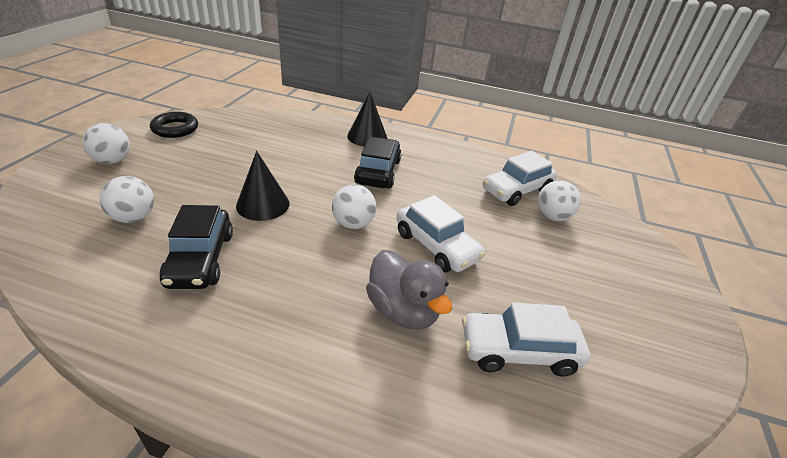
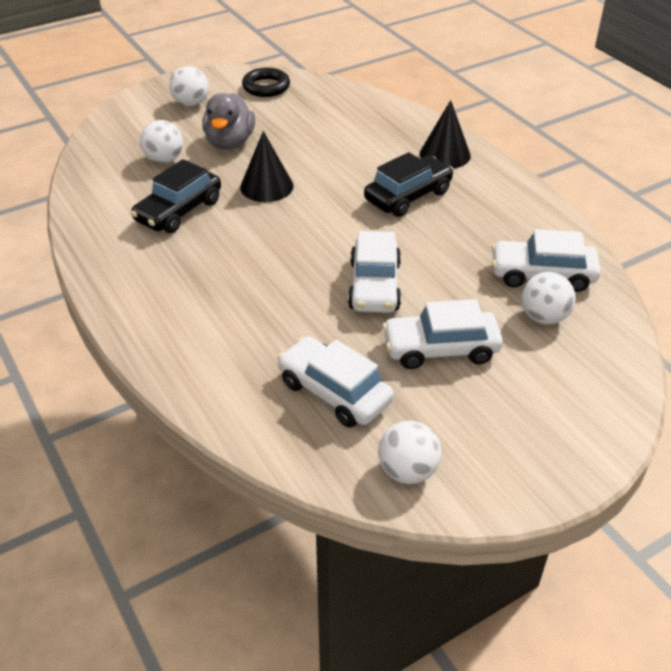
camera: 45 degrees right, 5 degrees up
(353, 224) = (323, 234): white ball -> white ball (407, 471)
(403, 311) = (280, 318): grey duck -> grey duck (230, 142)
(533, 270) = (440, 349): none -> white car

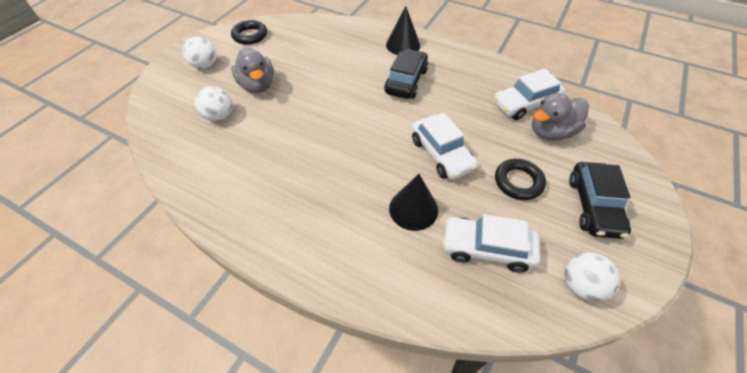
camera: 30 degrees left, 10 degrees up
(179, 211) = (263, 153): black car -> black car (593, 206)
(266, 186) = (310, 109): black cone -> black cone (413, 209)
(440, 349) = (518, 182): white car -> black ring
(543, 317) = (551, 132): white ball -> grey duck

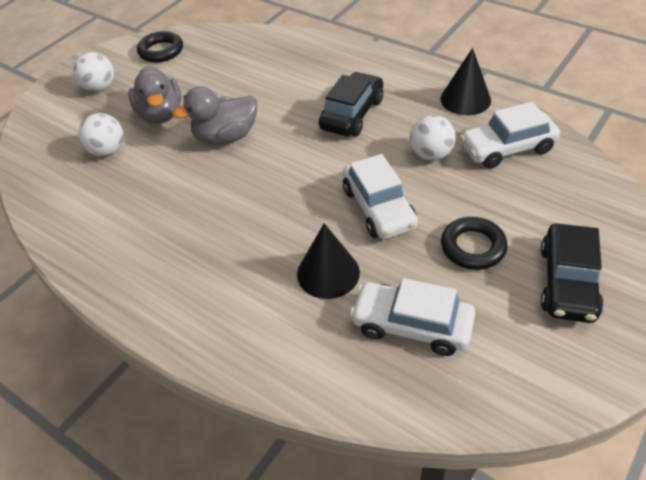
camera: 10 degrees right, 5 degrees down
(403, 45) = (357, 66): black cone -> black cone (465, 99)
(551, 132) = (534, 186): grey duck -> grey duck (226, 137)
(580, 285) = (524, 377): white ball -> white ball (430, 154)

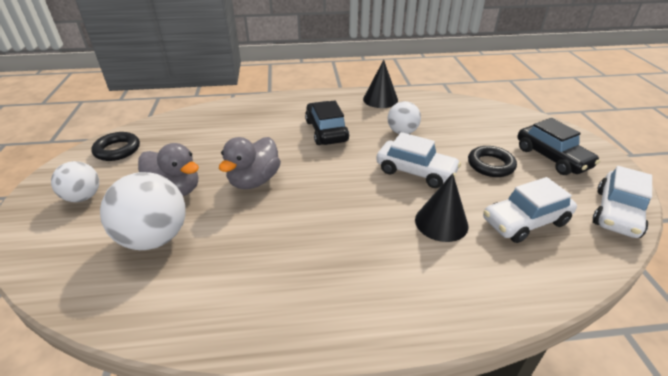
camera: 45 degrees left, 10 degrees down
(107, 151) = (154, 238): white ball -> white ball, size x1.65
(507, 148) = (435, 113): white car -> white car (617, 213)

